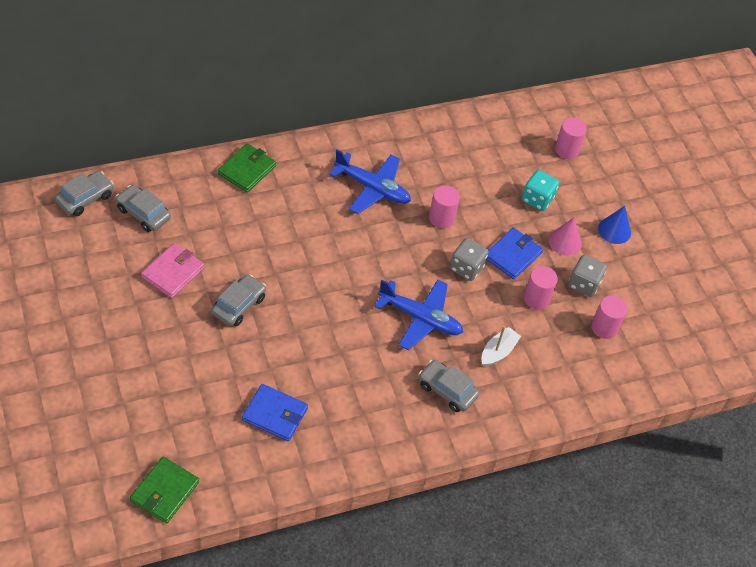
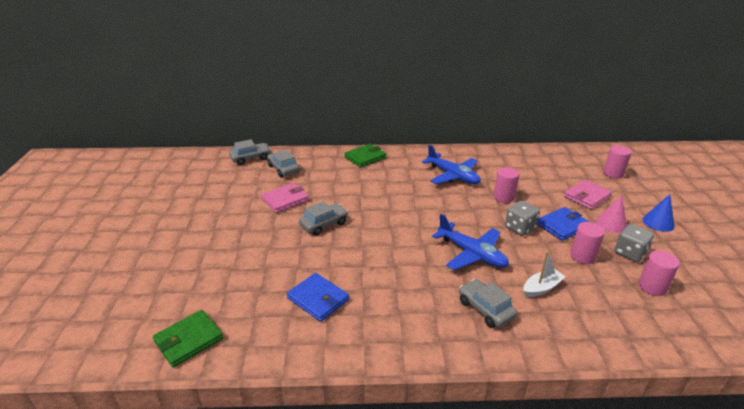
camera: 25 degrees right, 20 degrees down
(537, 199) = (587, 196): turquoise dice -> pink wallet

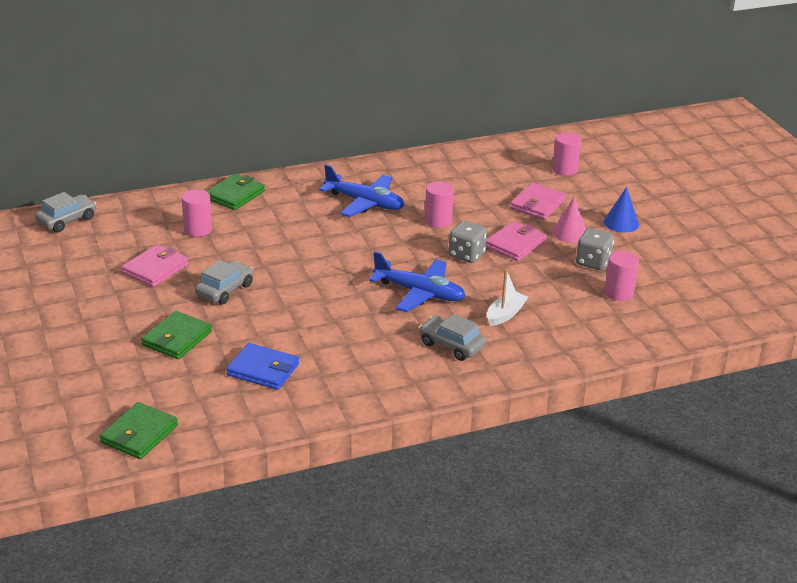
camera: 20 degrees left, 0 degrees up
(268, 257) = (177, 338): none -> green wallet
(283, 169) = (126, 228): grey car -> none
(562, 226) = (515, 244): blue wallet -> pink wallet
(582, 256) = (543, 274): pink cylinder -> pink cylinder (198, 229)

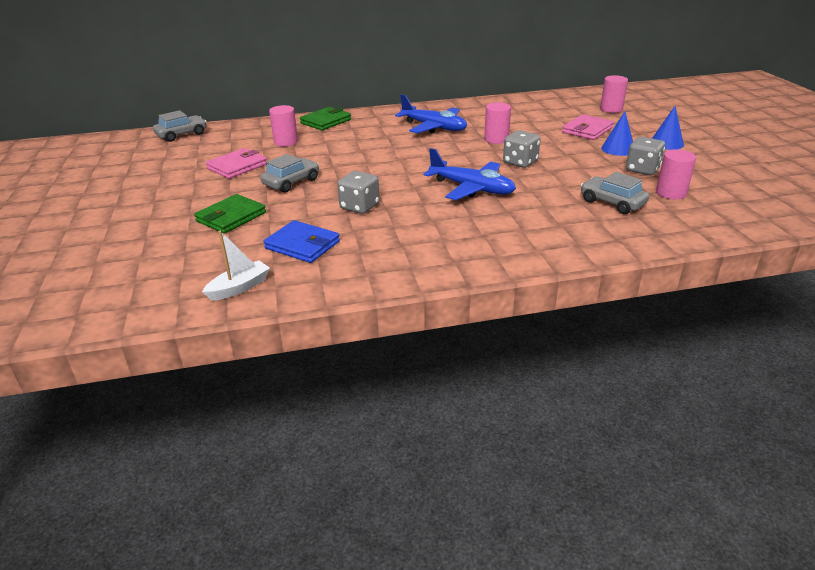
camera: 10 degrees right, 0 degrees up
(139, 434) = (152, 298): green wallet -> none
(307, 320) = (359, 206): none -> grey dice
(451, 345) = (498, 230): grey car -> grey car (612, 203)
(505, 314) = (555, 207): white boat -> white boat (239, 287)
(515, 244) = (566, 156): pink wallet -> none
(569, 233) = (618, 149): pink cone -> blue cone

